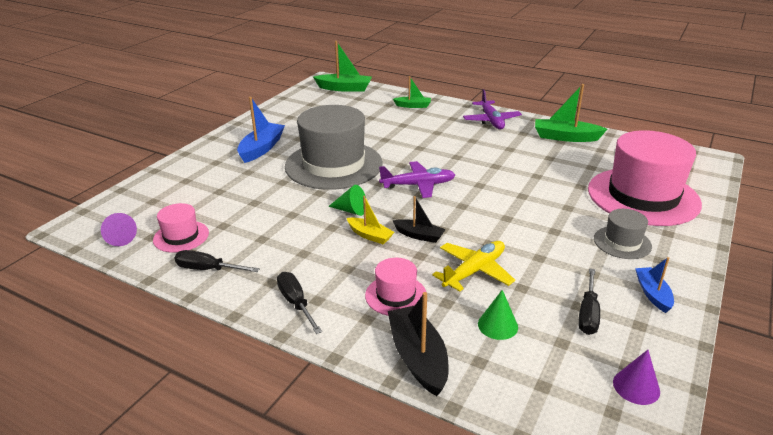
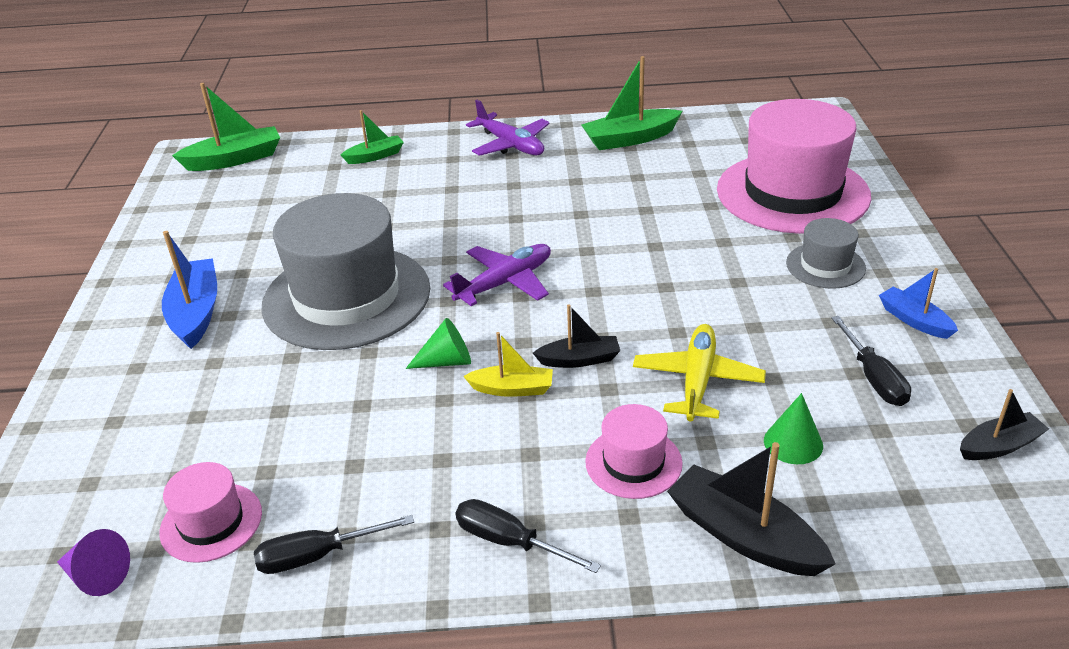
camera: 30 degrees left, 5 degrees up
(636, 387) = (999, 446): purple cone -> black boat

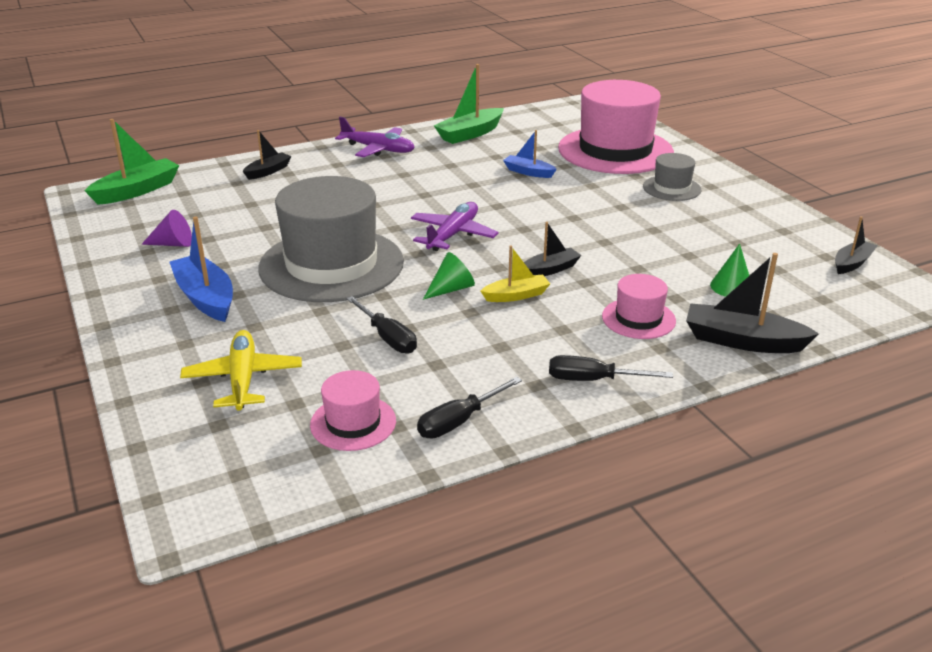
camera: 25 degrees left, 5 degrees down
(97, 576) = (287, 478): purple cone -> purple cone (173, 244)
(375, 156) = (268, 171): green boat -> black boat
(697, 380) = (642, 266): yellow plane -> yellow plane (243, 379)
(874, 378) = (752, 243): black screwdriver -> black screwdriver (388, 338)
(914, 320) = (751, 208): blue boat -> blue boat (528, 172)

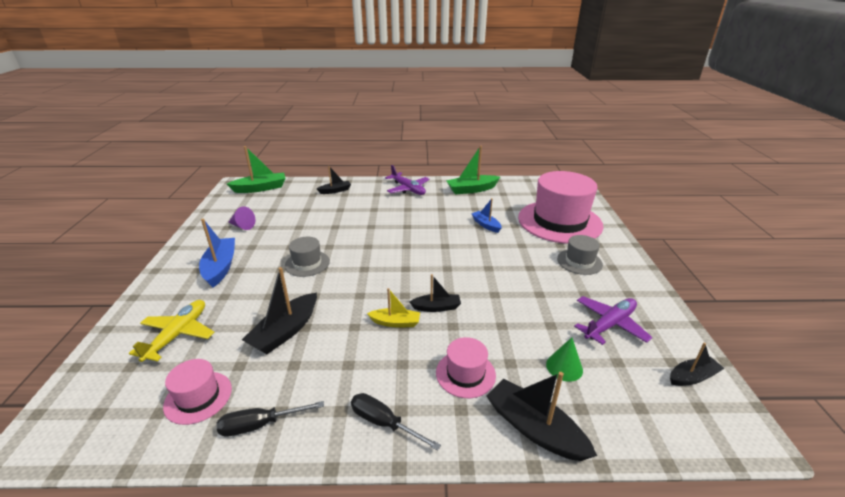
camera: 25 degrees right, 0 degrees up
(331, 265) = (307, 263): grey hat -> grey hat, size x0.46
(388, 338) = (285, 331): black screwdriver -> black boat
(451, 289) = (359, 303): green cone -> none
(453, 234) = (397, 261): purple plane -> purple plane (609, 324)

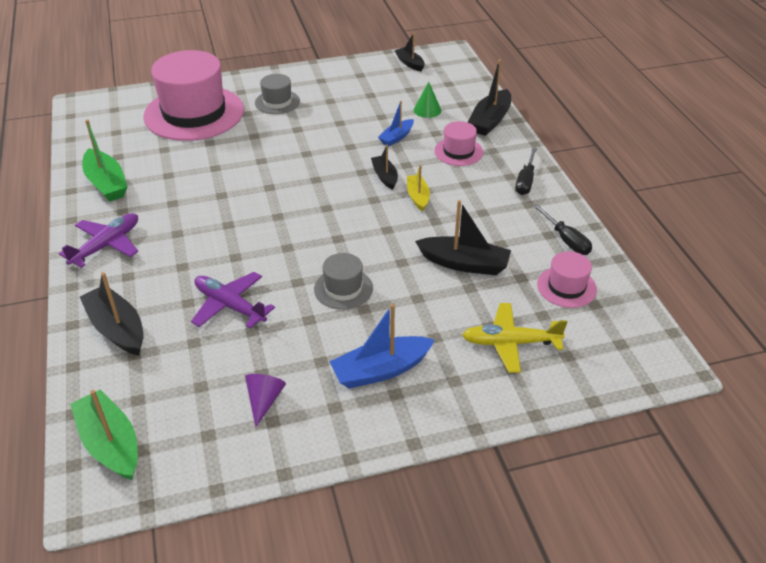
camera: 105 degrees left, 10 degrees up
(335, 191) = (117, 329): black boat -> black boat, size x1.64
(486, 225) = (212, 162): blue boat -> blue boat (396, 137)
(609, 324) = (368, 90): purple plane -> purple plane (229, 306)

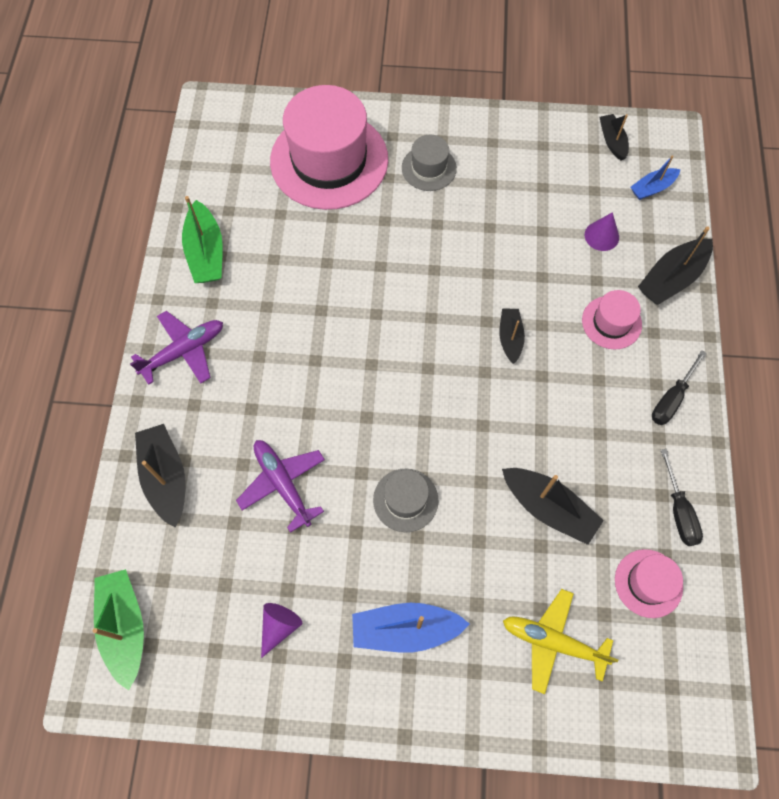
camera: 20 degrees right, 25 degrees up
(396, 137) = (547, 274): blue boat -> blue boat (652, 188)
(418, 197) = (536, 384): yellow boat -> none
(427, 110) = (601, 236): green cone -> purple cone

